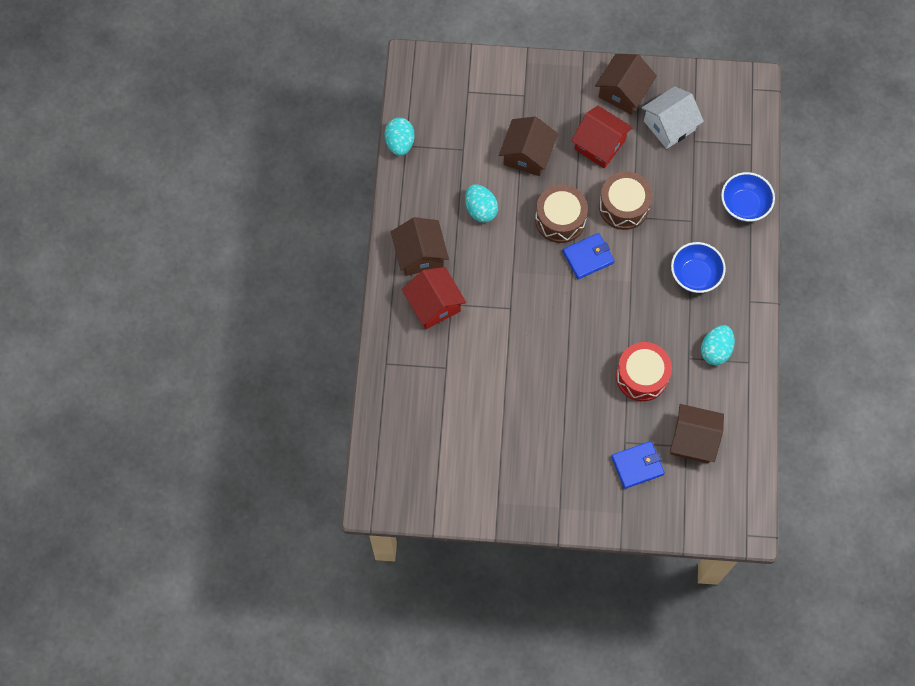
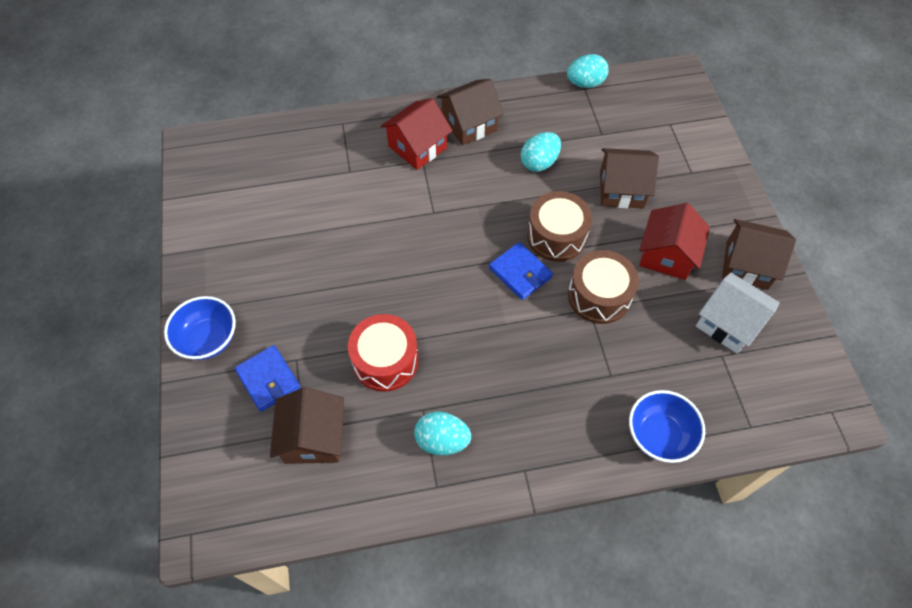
camera: 75 degrees right, 10 degrees down
(695, 275) = (538, 394): blue bowl -> blue bowl (208, 339)

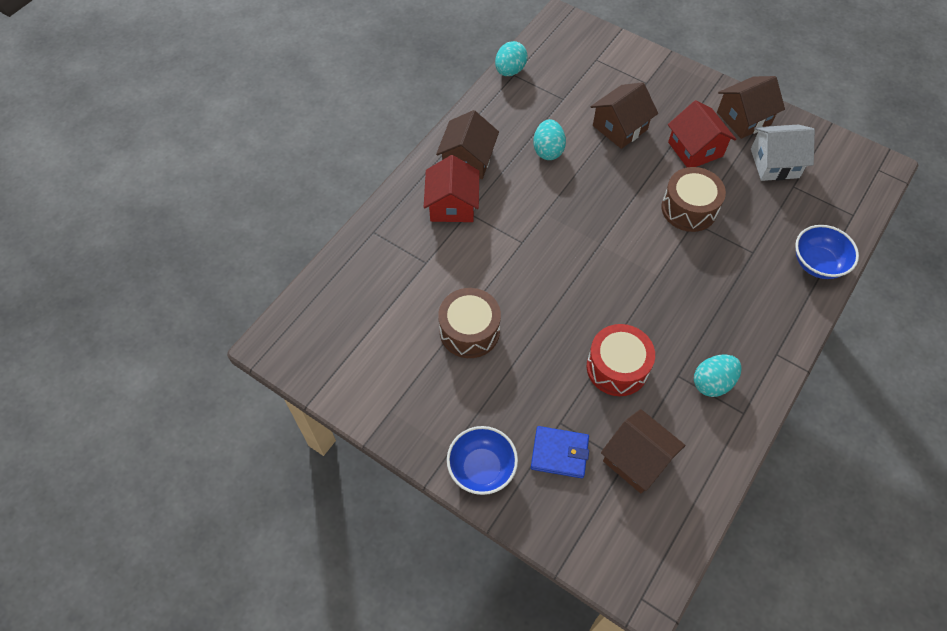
camera: 45 degrees left, 0 degrees up
(520, 273) = (626, 235): blue wallet -> none
(556, 236) = (619, 191): brown drum -> brown drum (469, 331)

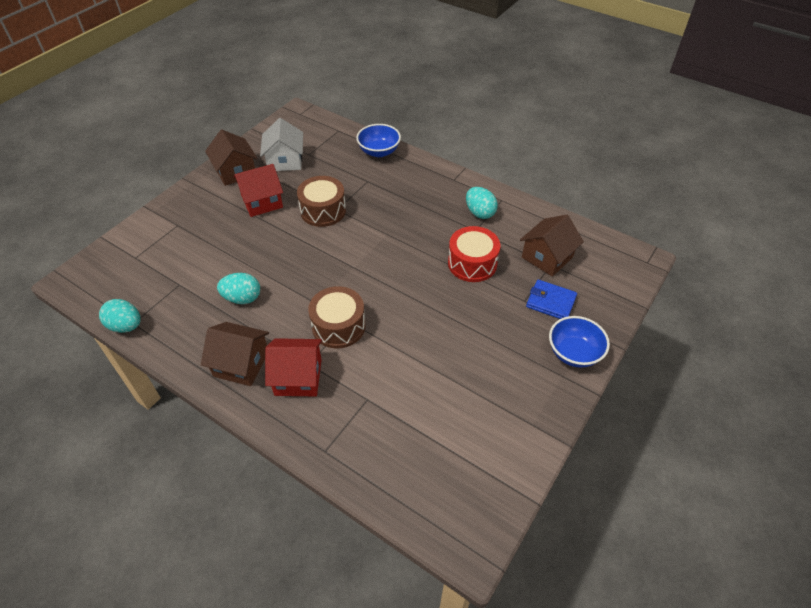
camera: 90 degrees left, 10 degrees down
(469, 331) = (444, 362): brown drum -> brown drum (338, 326)
(559, 453) = (551, 302): blue wallet -> blue wallet turned 75 degrees counterclockwise
(620, 127) = (226, 246): brown house -> none

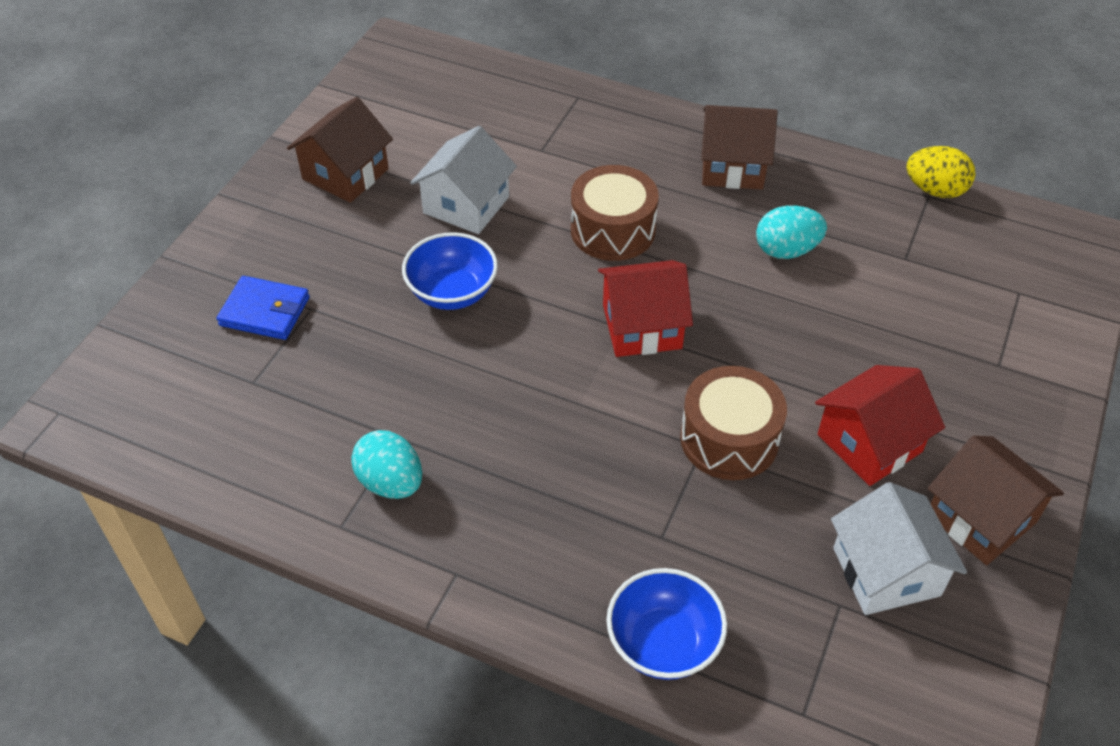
camera: 170 degrees right, 0 degrees up
(126, 326) = (935, 190): turquoise egg -> yellow egg
(298, 377) = (645, 161): red house -> red house (642, 326)
(427, 358) = (466, 205): none -> white house
(472, 263) = (404, 363): red drum -> none
(547, 257) = (257, 395): brown house -> brown house (345, 174)
(574, 353) = (242, 239): blue bowl -> blue bowl (452, 292)

